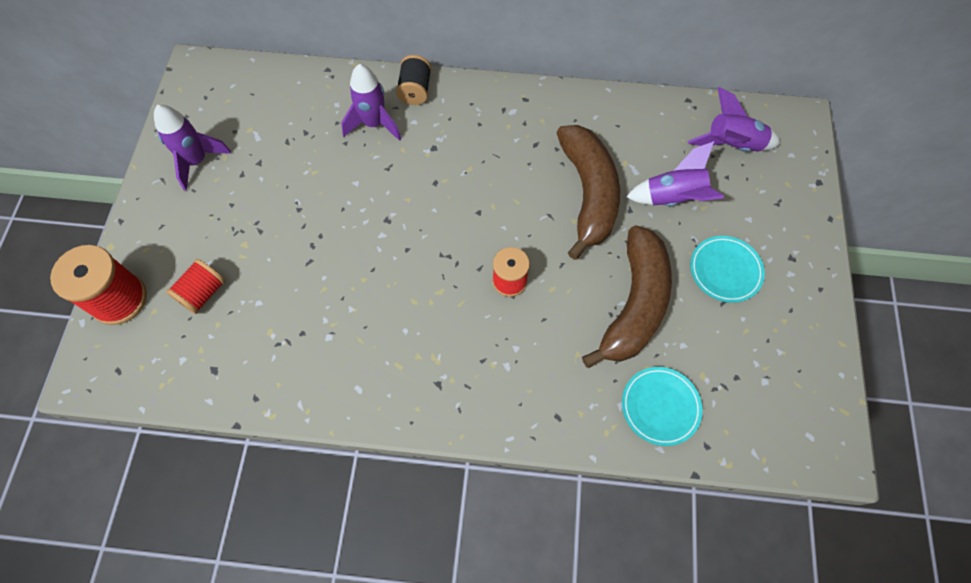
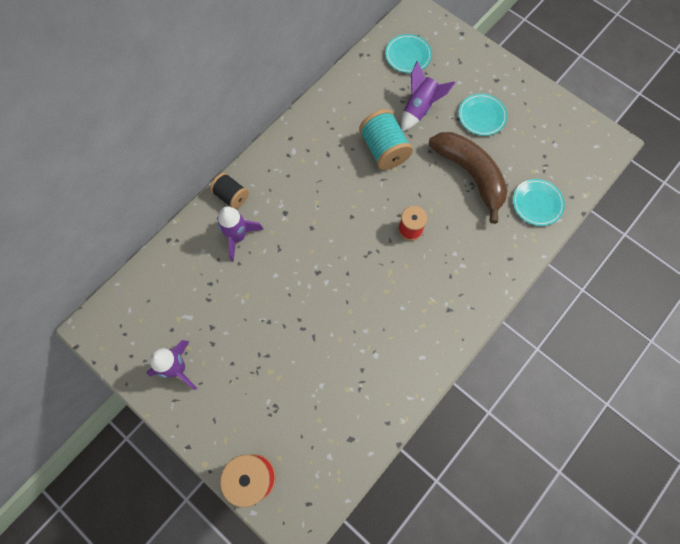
camera: 55 degrees left, 5 degrees up
(203, 293) = (289, 417): red spool -> none
(588, 194) = (384, 149): brown banana -> turquoise spool
(732, 145) = (408, 56): purple rocket -> turquoise plate

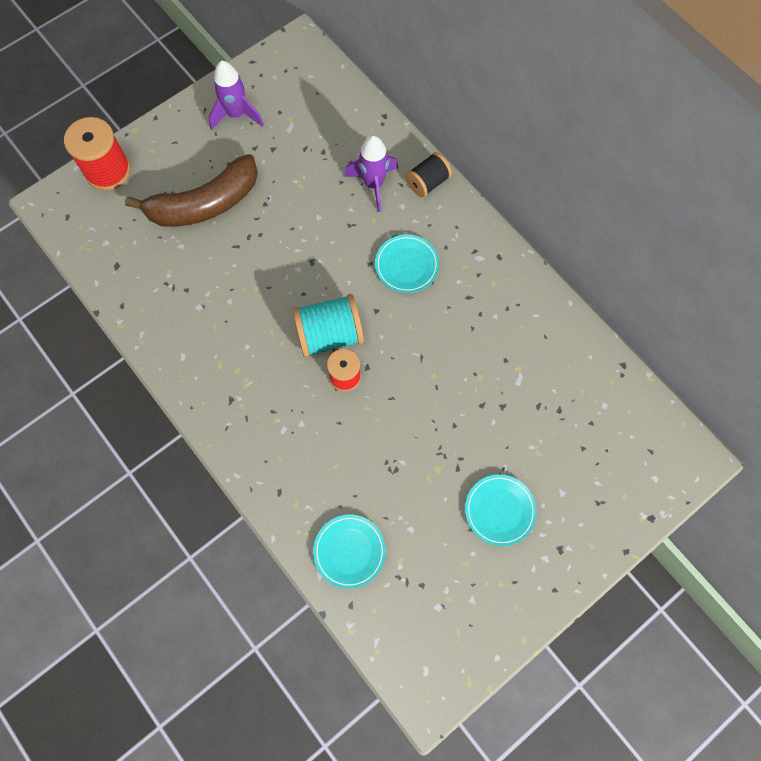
camera: 100 degrees right, 0 degrees up
(384, 149) = (465, 367): turquoise spool -> turquoise spool (329, 334)
(408, 56) = (615, 429): turquoise plate -> turquoise plate (406, 265)
(419, 108) = (523, 426): purple rocket -> none
(470, 174) = (409, 471): brown banana -> brown banana (205, 204)

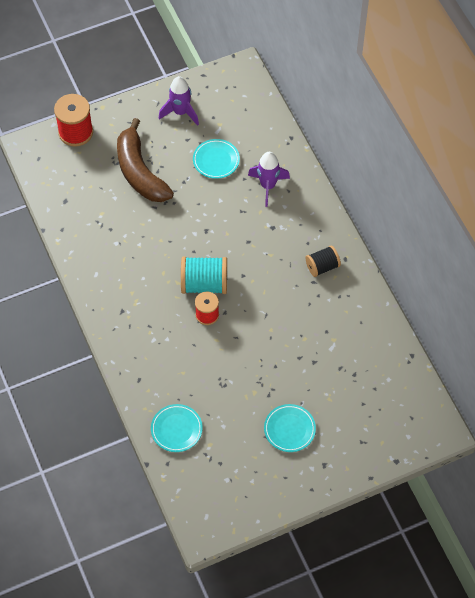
camera: 15 degrees right, 10 degrees down
(205, 204) = (140, 172): brown banana -> brown banana turned 75 degrees clockwise
(406, 265) = (274, 249): turquoise plate -> turquoise plate (216, 160)
(427, 183) = (308, 194): black spool -> black spool (322, 266)

